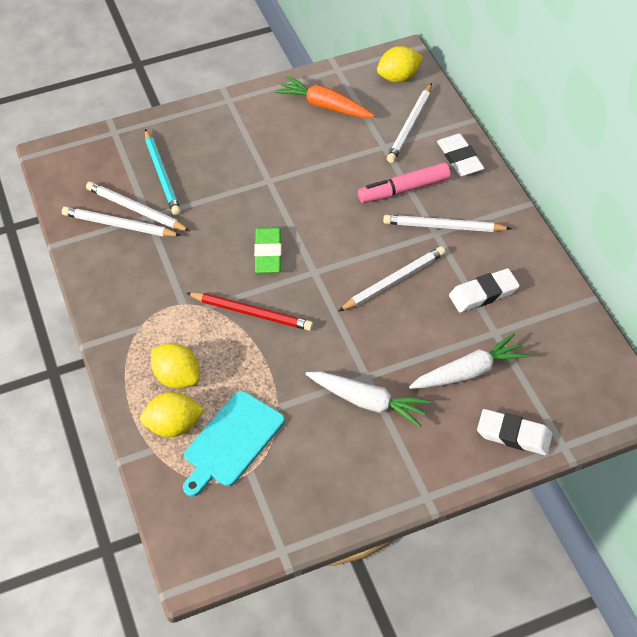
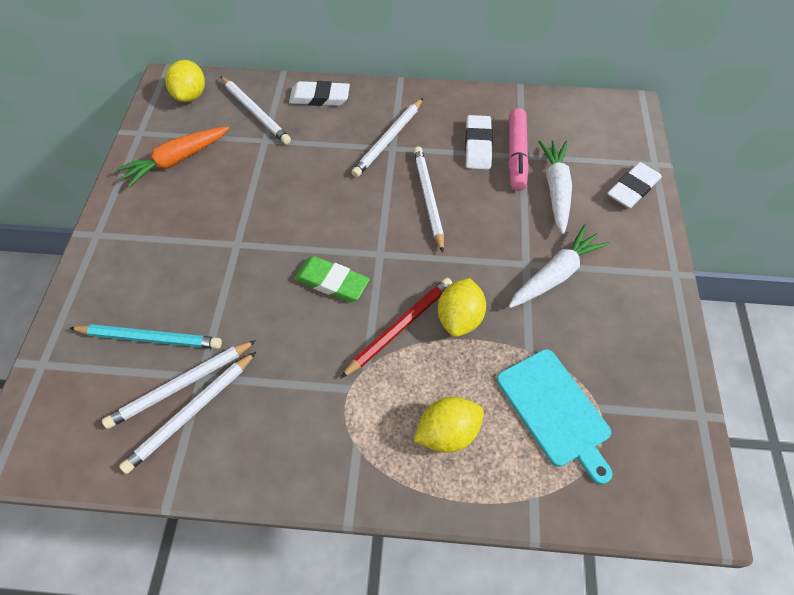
camera: 65 degrees left, 5 degrees up
(174, 426) = (511, 461): yellow lemon -> yellow lemon (459, 318)
(403, 189) = (327, 148): pink marker -> pink marker (516, 155)

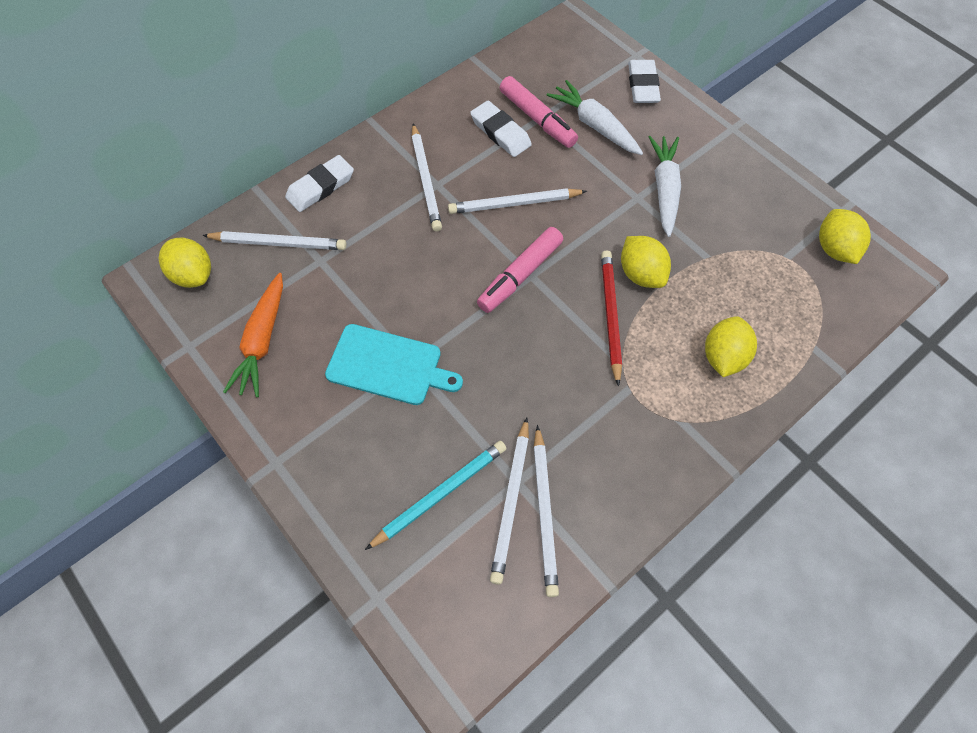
camera: 45 degrees left, 5 degrees up
(332, 282) = (523, 326): green eraser -> none
(372, 247) = (520, 275): none -> pink marker
(428, 198) = (514, 204): white pencil -> white pencil turned 45 degrees counterclockwise
(555, 410) = (765, 282): turquoise cutting board -> turquoise cutting board (388, 365)
(654, 439) = (834, 249): none -> yellow lemon

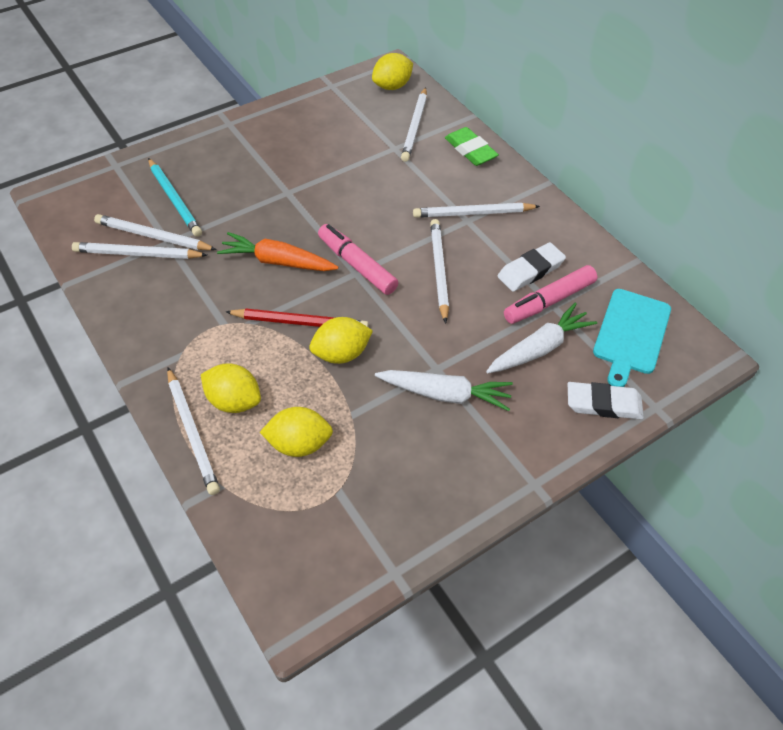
camera: 95 degrees right, 10 degrees down
(262, 341) = (327, 118): orange carrot -> orange carrot (277, 261)
(321, 187) = (470, 150): white eraser -> green eraser
(388, 365) = (288, 180): turquoise cutting board -> turquoise cutting board (631, 334)
(770, 386) = (192, 432): none -> white pencil
(834, 249) = (340, 545): yellow lemon -> yellow lemon (299, 444)

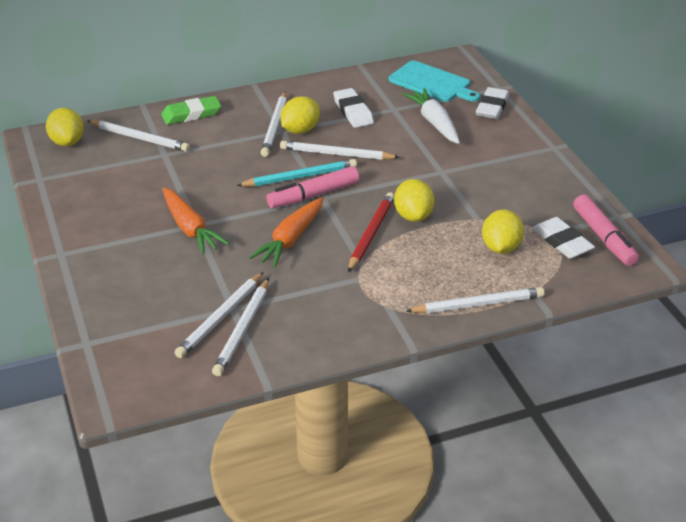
camera: 75 degrees left, 15 degrees down
(174, 199) = (169, 300): turquoise pencil -> turquoise pencil (300, 177)
(234, 401) = (449, 278): yellow lemon -> yellow lemon (300, 130)
(280, 190) = (190, 228): none -> orange carrot
(323, 509) = (562, 242): none -> white eraser
(445, 394) = (467, 171): white carrot -> none
(548, 301) = (388, 110): pink marker -> pink marker (603, 237)

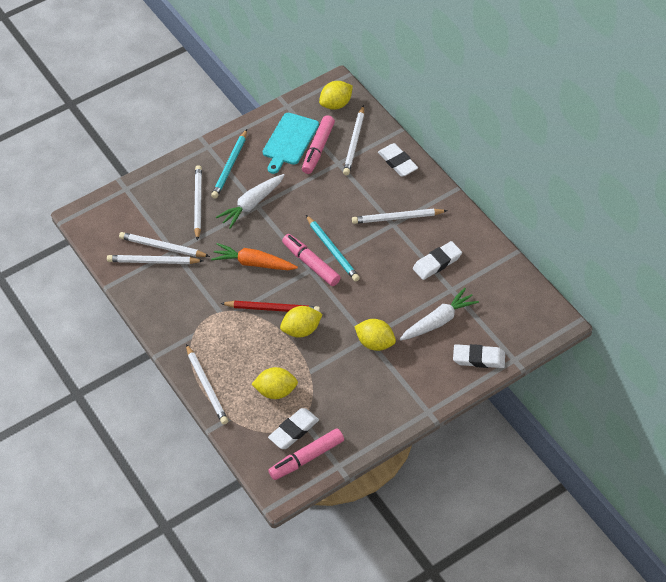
camera: 80 degrees right, 15 degrees up
(110, 238) = (230, 166): none -> turquoise pencil
(131, 165) = (318, 149): none -> pink marker
(190, 228) = (252, 204): orange carrot -> white carrot
(191, 114) = (397, 162): green eraser -> white eraser
(300, 130) = (397, 235): yellow lemon -> yellow lemon (375, 343)
(336, 154) = (370, 266): white pencil -> white pencil (198, 203)
(432, 83) = (504, 308): turquoise cutting board -> turquoise cutting board (289, 141)

